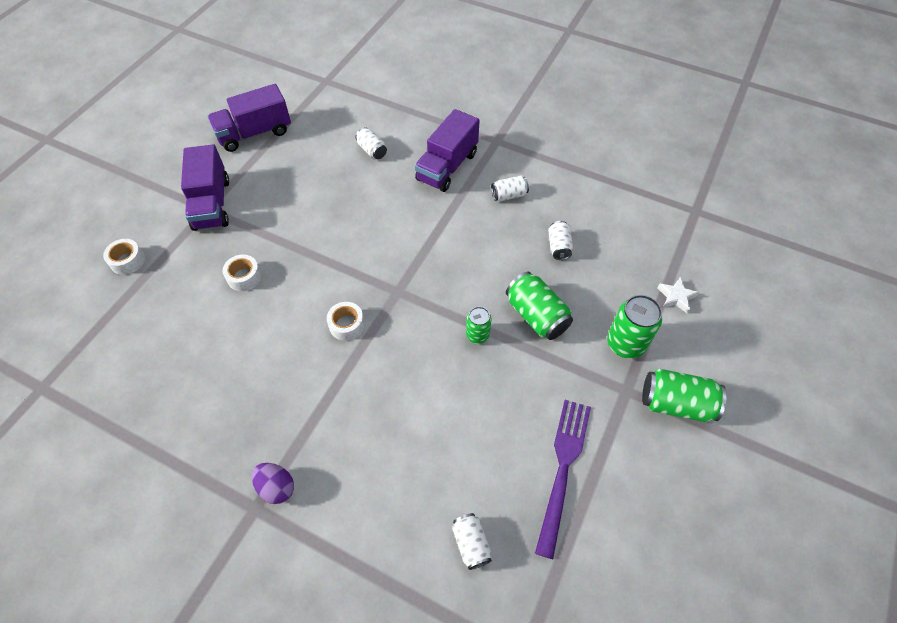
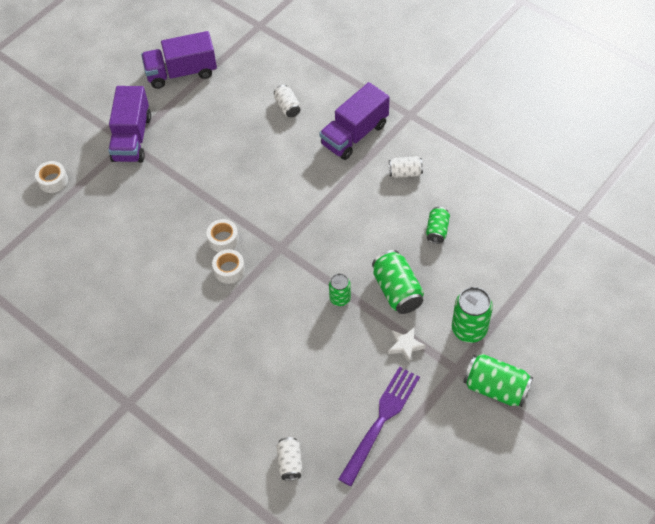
camera: 15 degrees right, 0 degrees up
(244, 277) = (149, 212): white tape -> white tape (223, 239)
(276, 487) = (147, 391): purple egg -> none
(559, 246) = (437, 230): white can -> green can
(676, 297) = (530, 296): white star -> white star (405, 345)

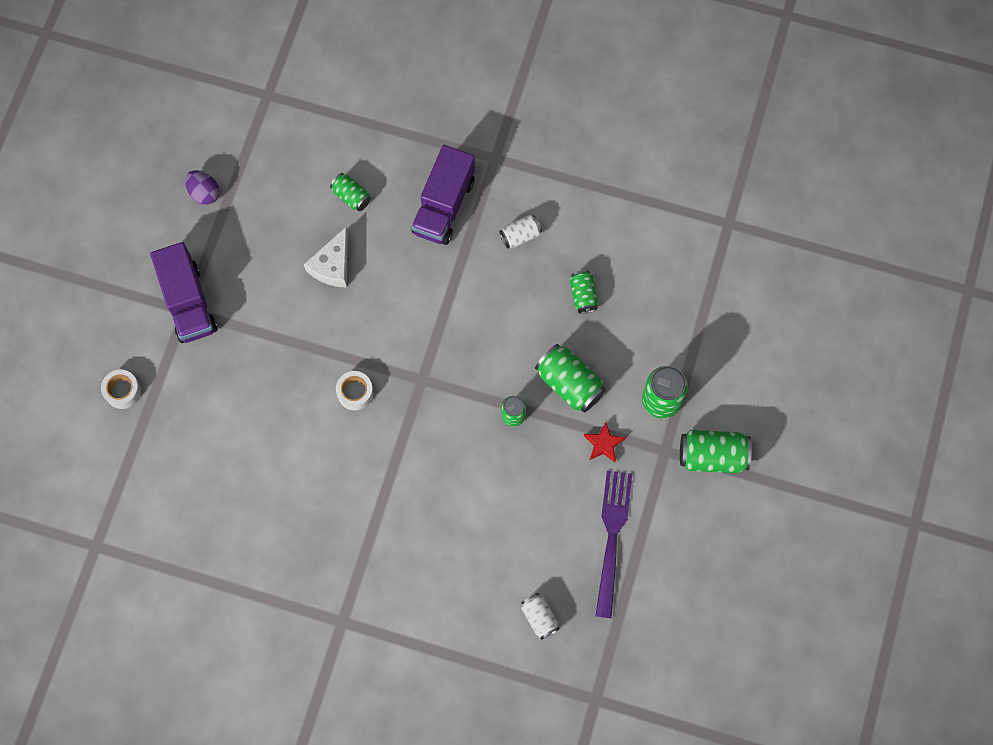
camera: 25 degrees left, 15 degrees up
(181, 72) = (204, 193): purple truck -> purple egg
(229, 270) = (378, 427): white tape -> none
(250, 147) = (332, 265): none -> white cheese
(287, 107) = (351, 196): white can -> green can
(405, 345) = (603, 444): white star -> red star

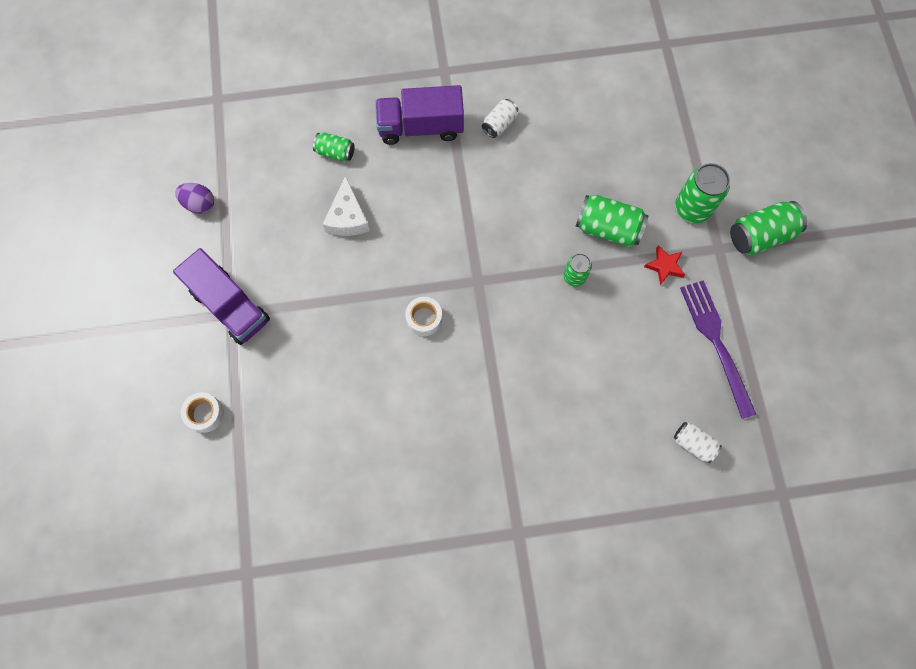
camera: 25 degrees left, 0 degrees up
(444, 206) = (420, 127): purple truck -> purple truck turned 90 degrees clockwise
(583, 295) = (579, 150): green can -> none

